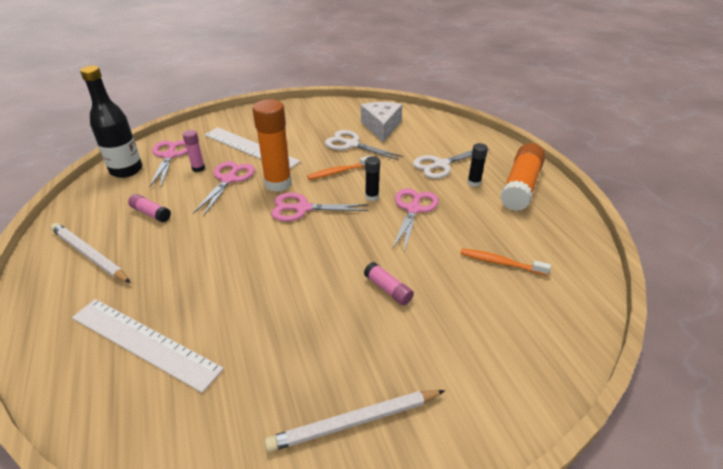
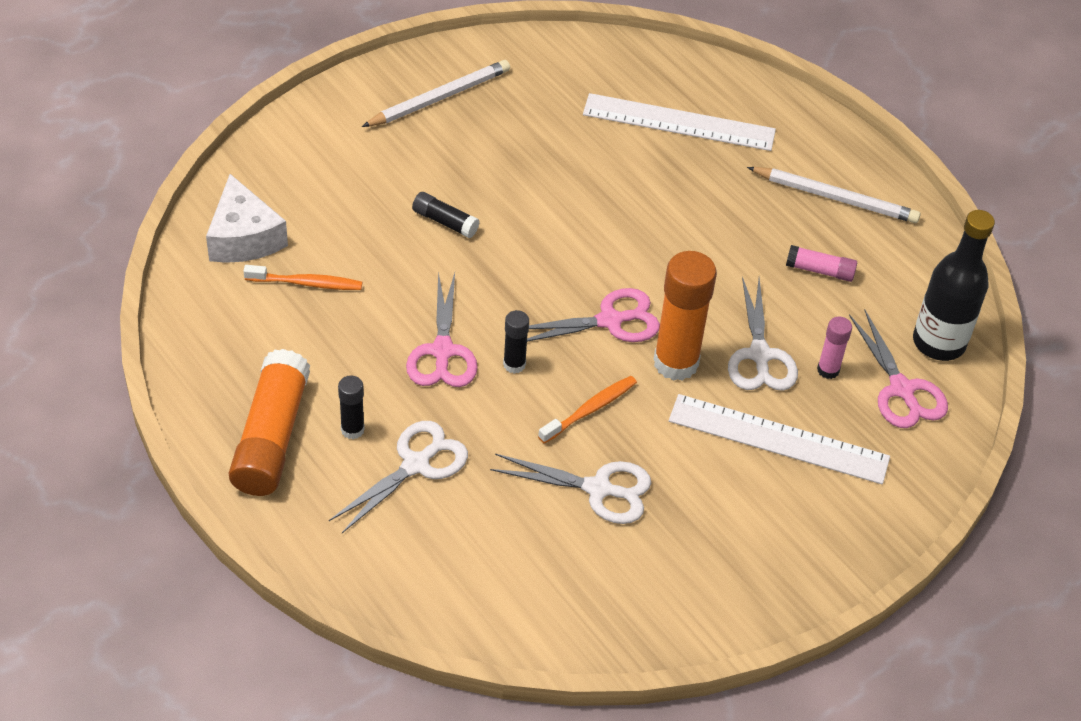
camera: 160 degrees right, 10 degrees up
(229, 179) = (759, 355): pink scissors -> white scissors
(381, 127) = (560, 560): white cheese -> white cheese (244, 237)
(388, 289) = (445, 222): pink glue stick -> black glue stick

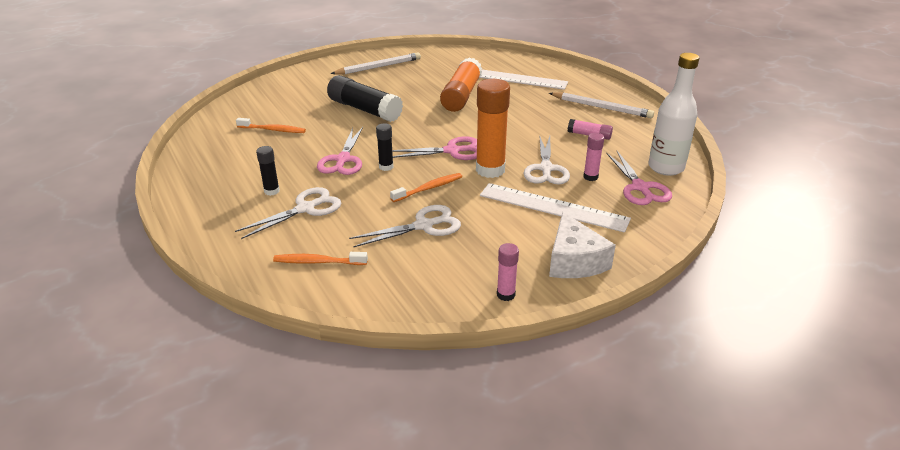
camera: 10 degrees right, 15 degrees down
(244, 237) = (245, 112): white cheese -> white cheese (574, 261)
(271, 437) = (219, 192): orange glue stick -> orange glue stick (461, 95)
(445, 222) = (364, 109): black glue stick -> black glue stick, size x2.02
(465, 569) = (318, 262): none -> orange toothbrush
(598, 489) = (424, 226): white scissors -> white scissors turned 45 degrees counterclockwise
(732, 610) = (506, 295): none -> pink glue stick
(938, 342) = (666, 168): black bottle -> white bottle

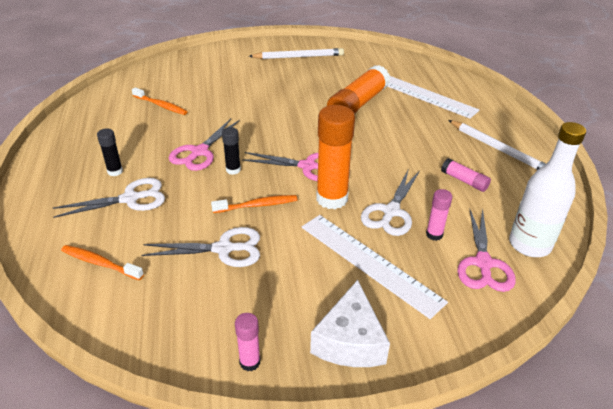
camera: 20 degrees right, 5 degrees up
(364, 109) = (255, 101): black glue stick -> none

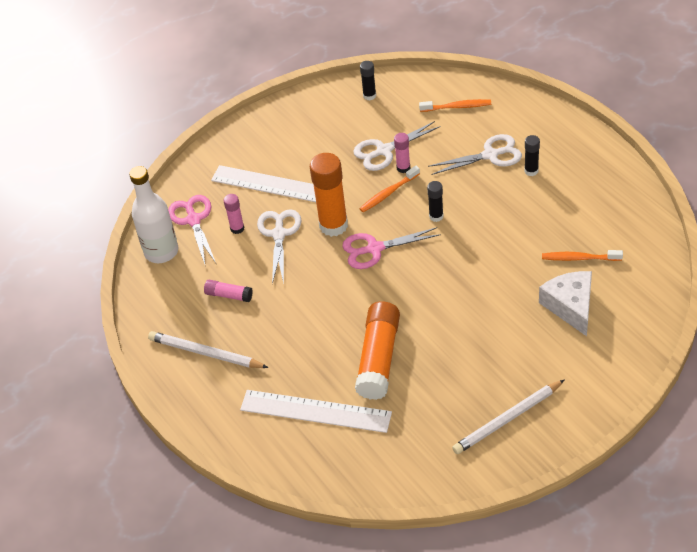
camera: 160 degrees right, 10 degrees up
(130, 199) = (490, 155): white scissors -> white scissors turned 150 degrees counterclockwise
(177, 330) = (369, 95): none -> black glue stick
(199, 152) = (482, 221): pink scissors -> none
(250, 362) = (314, 99): pink glue stick -> pink glue stick (403, 168)
(350, 341) = (263, 133): white cheese -> white cheese (570, 306)

